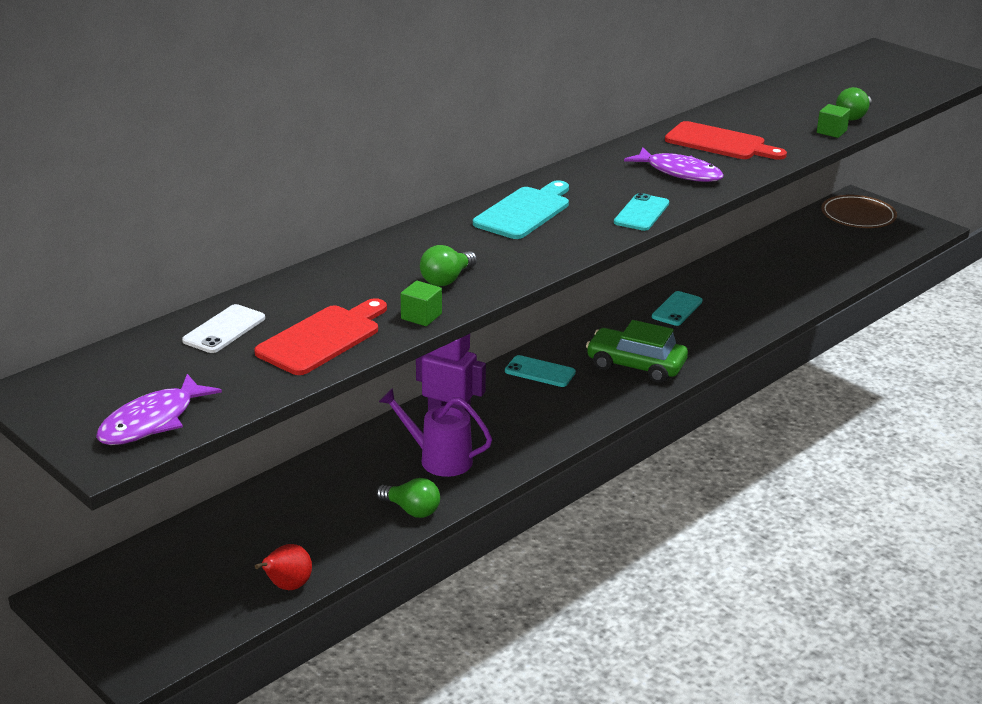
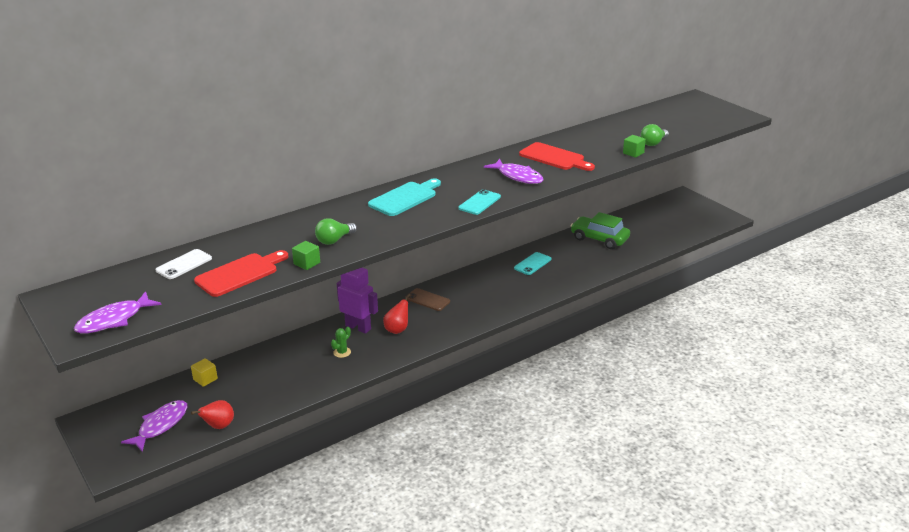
camera: 10 degrees right, 0 degrees up
(192, 593) = (160, 425): none -> purple fish
(236, 516) = (205, 379): none -> yellow cube
(411, 510) = (312, 384): green light bulb -> none
(439, 459) = (342, 352): purple watering can -> green cactus
(511, 419) = (397, 330): none -> red pear
(540, 372) = (427, 300): turquoise phone -> brown phone
(635, 365) = (491, 300): green car -> green car (599, 239)
(858, 216) = (679, 207): brown plate -> none

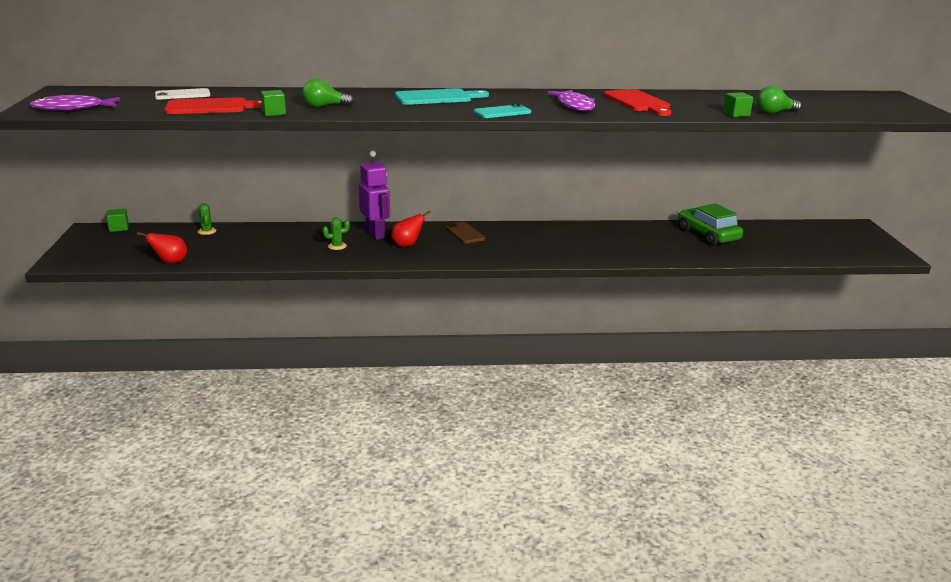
camera: 30 degrees right, 5 degrees down
(113, 407) = (119, 228): none -> green cube
(160, 425) = (132, 248): purple fish -> none
(205, 379) = (207, 231): yellow cube -> green cactus
(532, 264) = (607, 235): turquoise phone -> none

